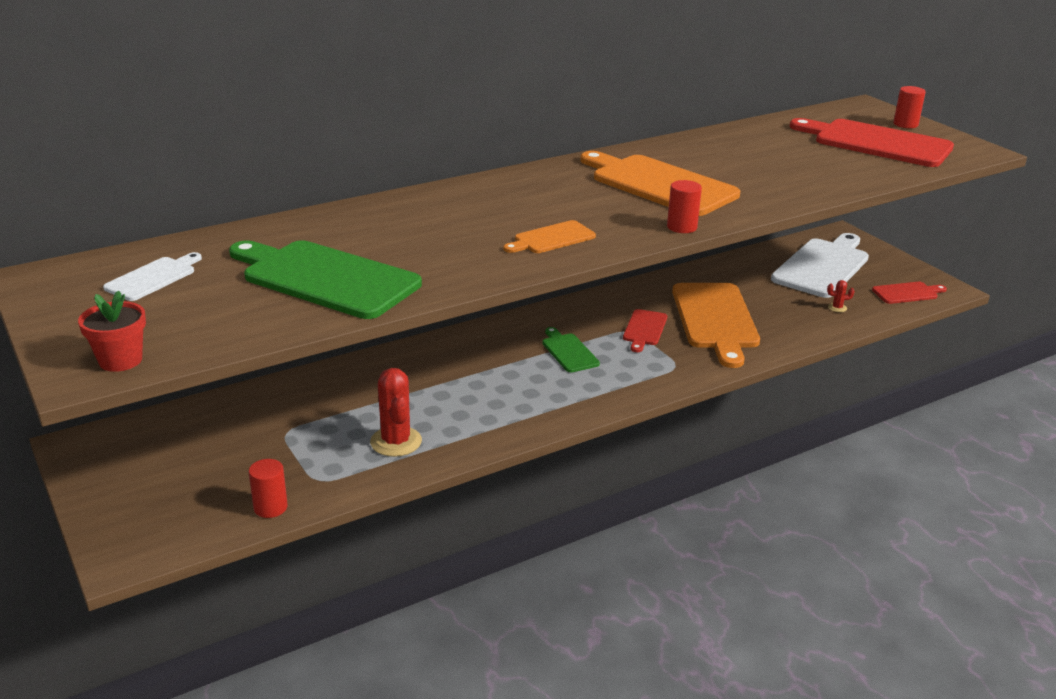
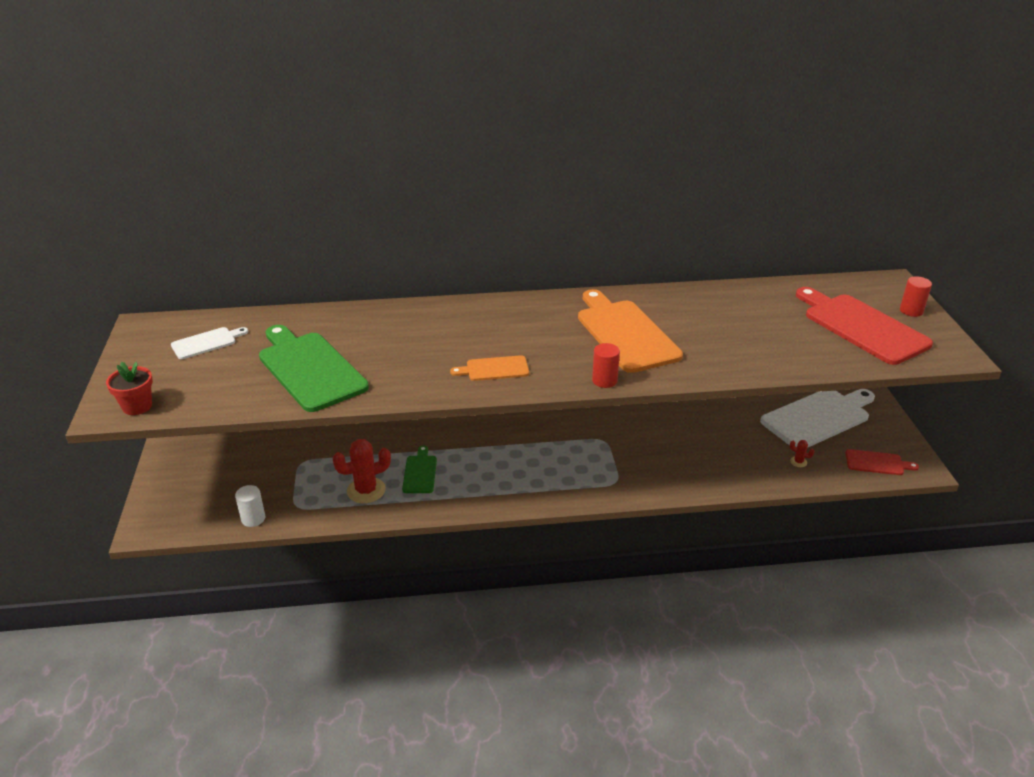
camera: 25 degrees right, 5 degrees up
(270, 507) = (253, 518): red cylinder -> white cylinder
(396, 442) = (366, 490): red cactus -> red cactus turned 60 degrees clockwise
(568, 351) = (542, 447): green cutting board -> green cutting board (420, 472)
(644, 329) = (616, 441): red cutting board -> none
(715, 319) = (682, 447): orange cutting board -> none

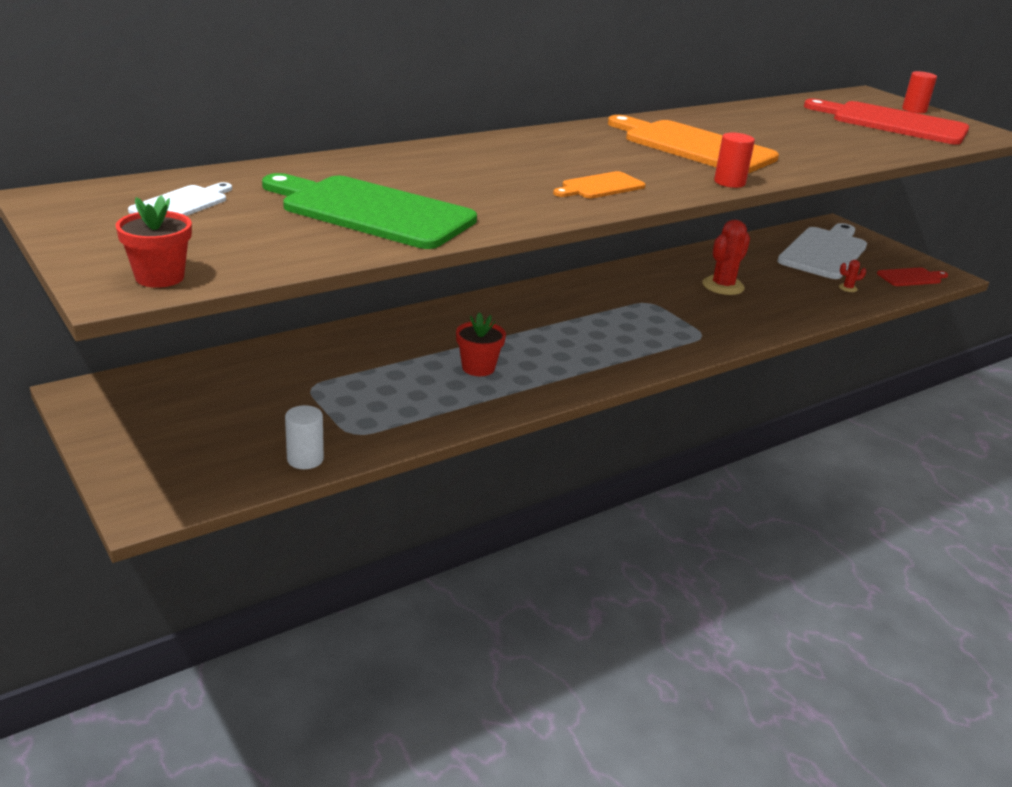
camera: 30 degrees left, 5 degrees down
(366, 490) = (429, 398): red cactus -> red cactus (723, 286)
(420, 472) = (478, 368): green cutting board -> red flower pot

